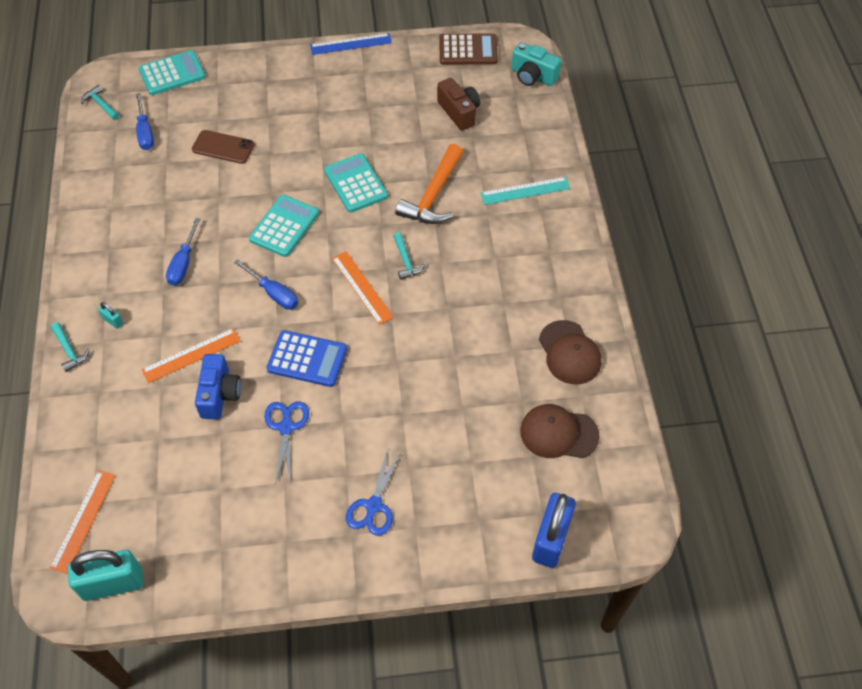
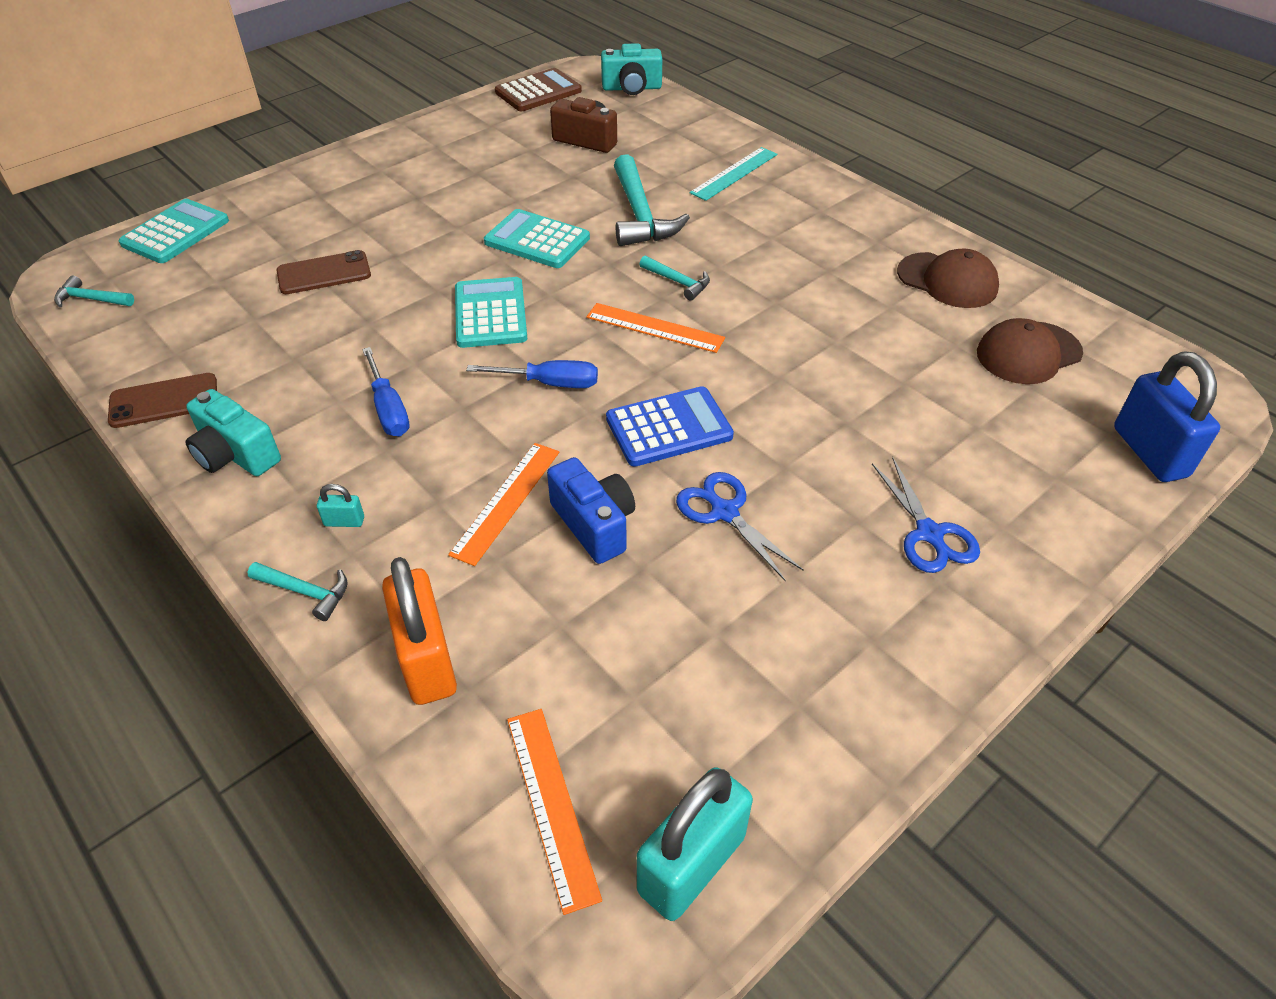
camera: 35 degrees left, 10 degrees down
(88, 196) = (164, 401): none -> brown phone
(90, 419) = (427, 660): none -> orange padlock
(96, 251) = (235, 454): none -> turquoise camera
(145, 132) = (191, 301): blue screwdriver -> none
(351, 44) = (394, 130): blue ruler -> none
(433, 195) = (640, 215): orange hammer -> turquoise hammer

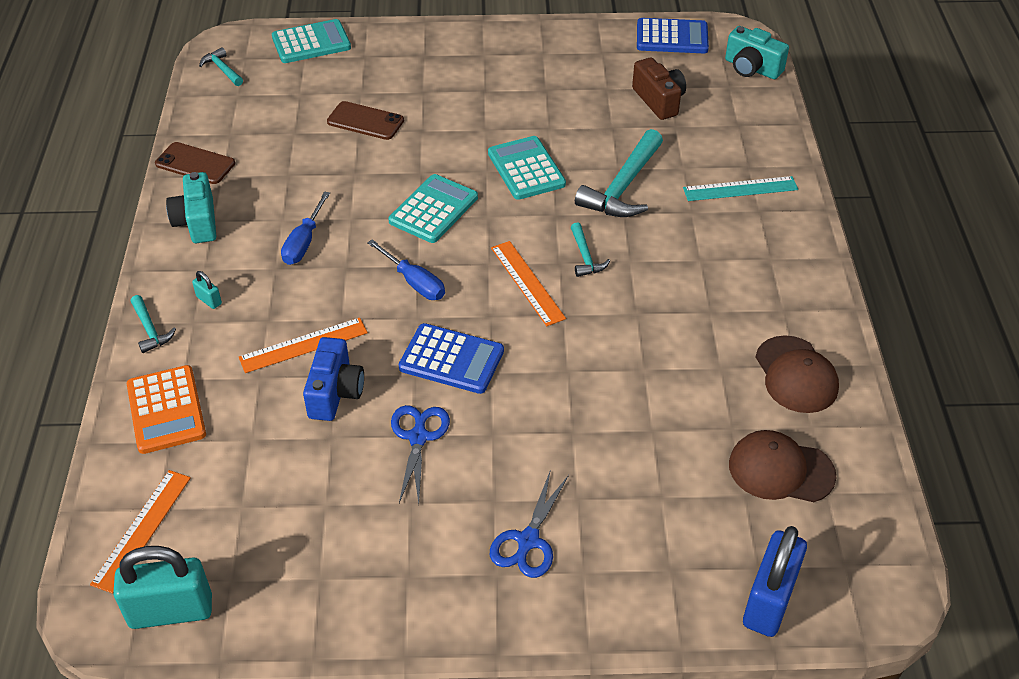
camera: 40 degrees right, 0 degrees up
(427, 660) = (166, 410): orange padlock -> orange calculator
(538, 92) = (672, 37): brown calculator -> blue calculator

